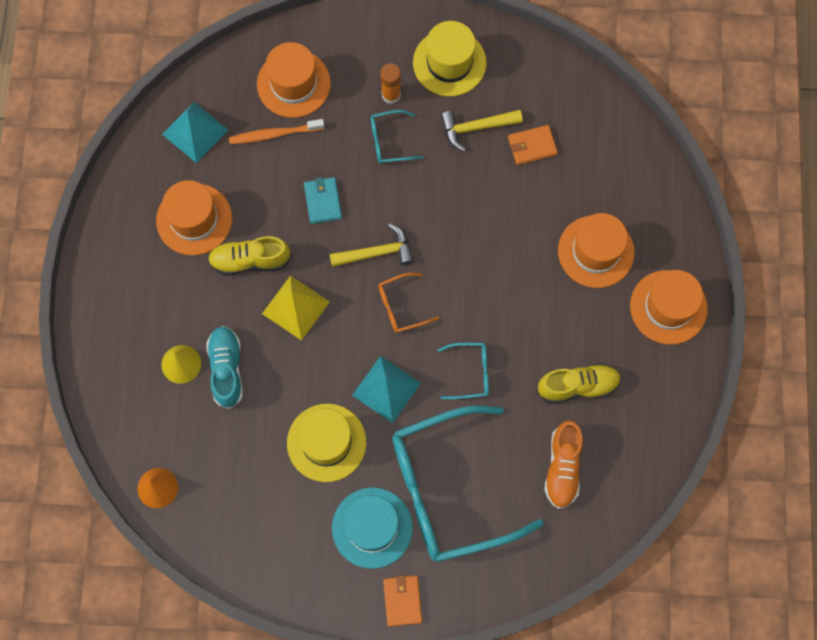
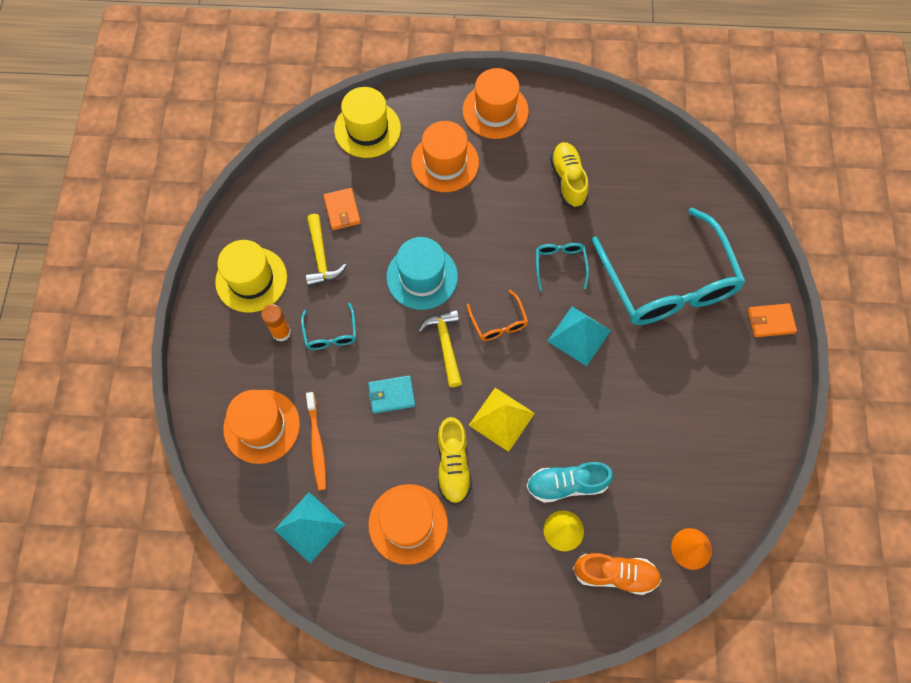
camera: 90 degrees left, 5 degrees down
(326, 442) = (633, 388): yellow hat -> yellow hat (367, 129)
(372, 527) = (709, 347): turquoise hat -> turquoise hat (422, 277)
(562, 467) = (640, 193): orange shoe -> orange shoe (615, 574)

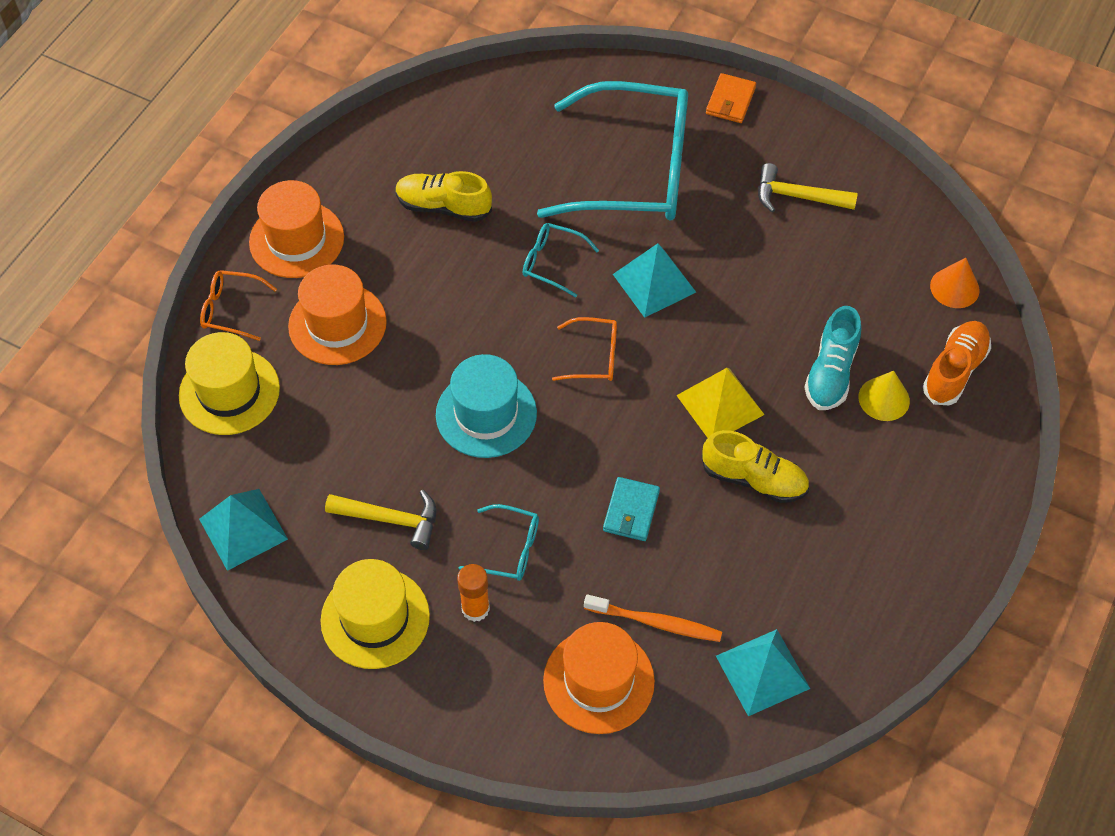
camera: 65 degrees left, 10 degrees down
(279, 182) = (243, 529): none -> turquoise pyramid
(342, 210) = (335, 468): orange wallet -> none
(408, 523) = (806, 557): orange hat -> none
(425, 101) = (231, 309): none -> orange glasses
(445, 344) = (593, 425): yellow hammer -> yellow hammer (797, 196)

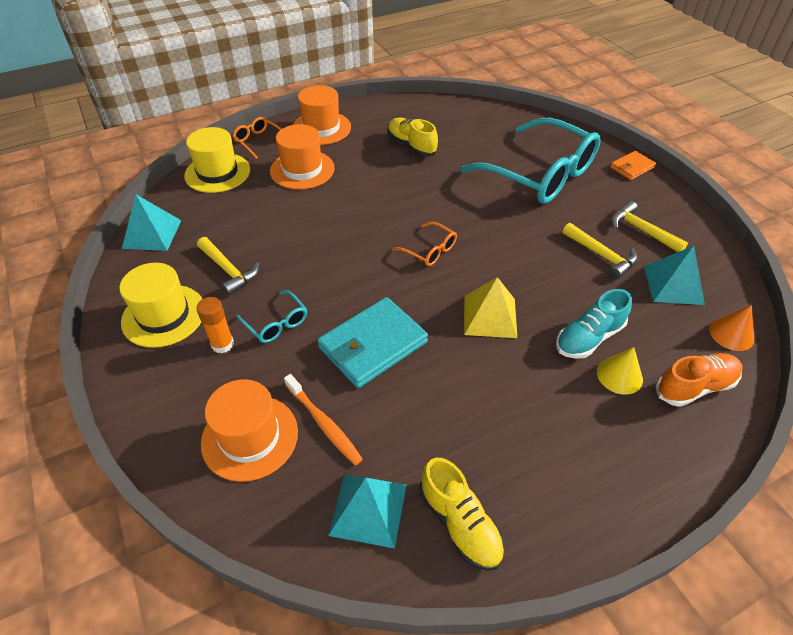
camera: 35 degrees right, 10 degrees down
(486, 414) = (337, 247): turquoise hat -> none
(552, 263) = (448, 195): turquoise glasses -> none
(631, 511) = (373, 345): turquoise wallet -> turquoise wallet, size x1.85
(654, 283) = (503, 231): turquoise pyramid -> turquoise pyramid (673, 285)
(754, 479) = (476, 373): yellow shoe -> yellow shoe (460, 523)
(779, 257) = (602, 256): none -> yellow hammer

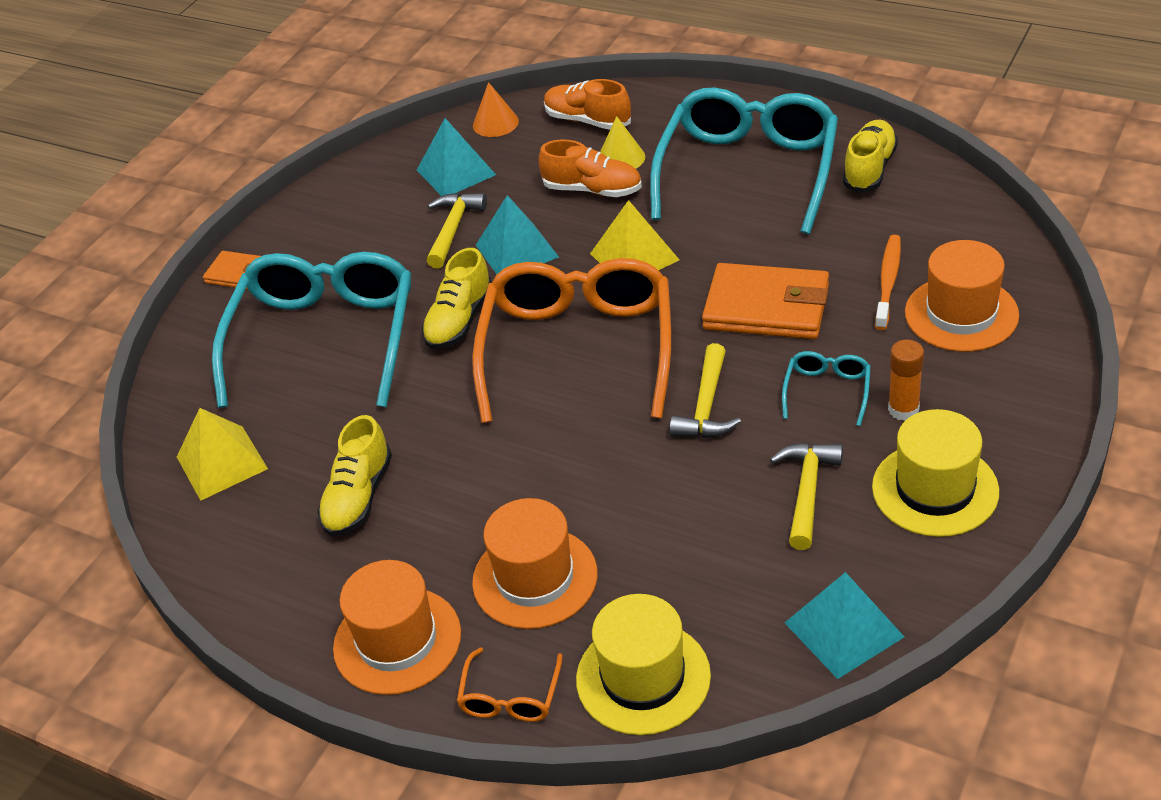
camera: 120 degrees left, 5 degrees down
(368, 509) = (922, 213): turquoise pyramid -> turquoise pyramid (516, 251)
(373, 345) = (766, 307): turquoise wallet -> orange wallet
(429, 250) = (578, 349): orange glasses -> orange glasses, size x2.41
(479, 121) = (221, 462): none -> yellow pyramid
(505, 221) = (459, 320): none -> yellow shoe
(532, 438) = (748, 171): none -> turquoise glasses
(589, 338) = (592, 190): turquoise shoe -> orange shoe
(641, 230) = (377, 221): yellow hammer -> yellow hammer (706, 406)

